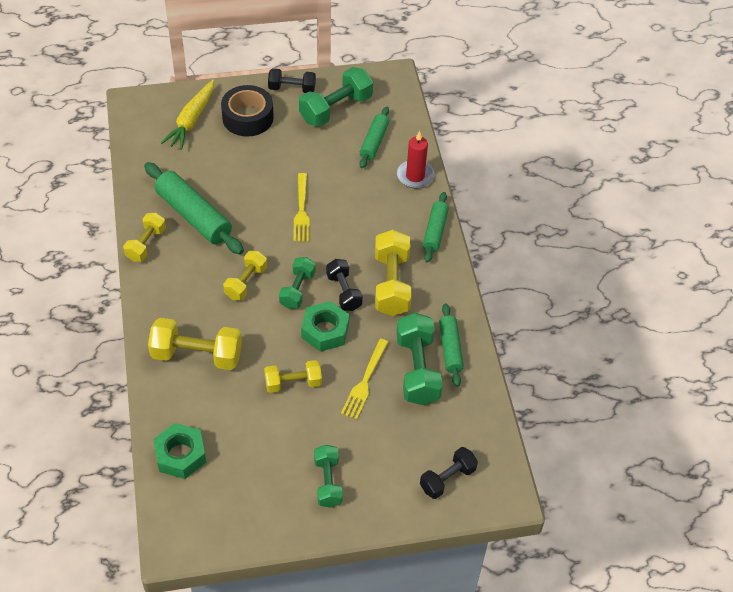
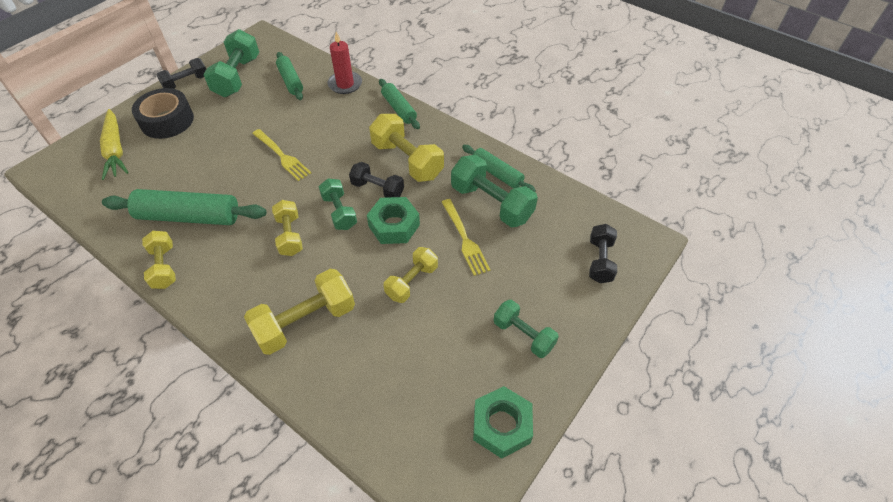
camera: 40 degrees left, 0 degrees up
(180, 455) = (379, 419): green nut -> green nut (501, 425)

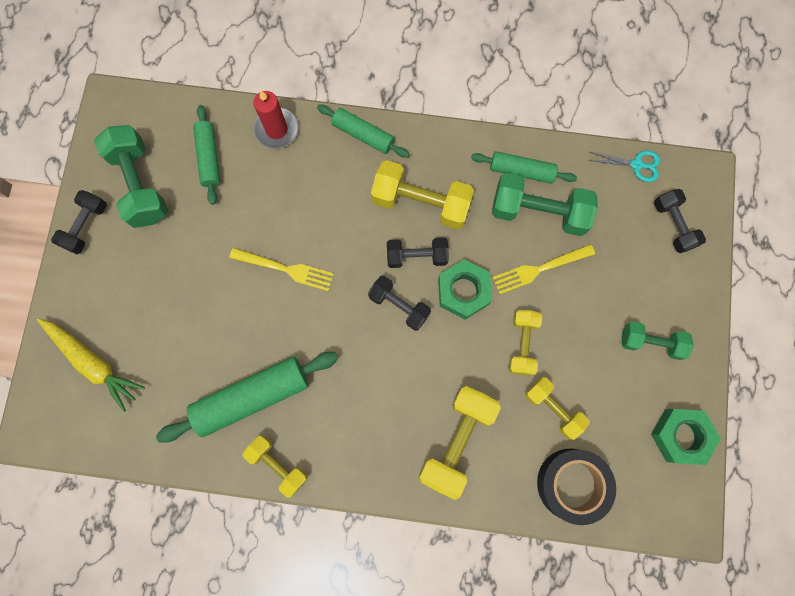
camera: 30 degrees left, 25 degrees up
(167, 121) = (115, 292): black tape -> black tape (572, 484)
(290, 81) = (209, 158): green rolling pin -> green rolling pin turned 45 degrees clockwise
(290, 235) = (371, 360): yellow dumbbell -> yellow dumbbell (553, 408)
(339, 212) = (399, 305): green dumbbell -> black dumbbell
(464, 239) = (539, 269): yellow fork -> yellow fork turned 120 degrees clockwise
(594, 208) = (636, 165): none -> turquoise scissors

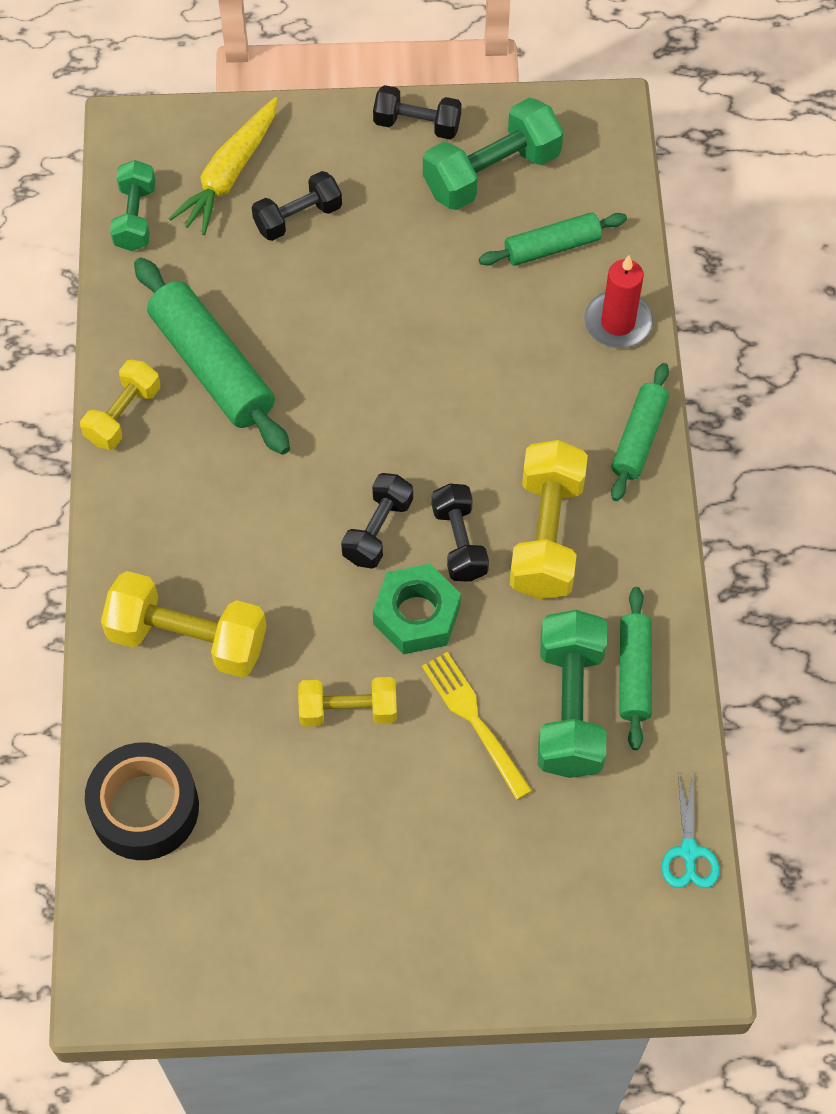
camera: 80 degrees right, 15 degrees down
(286, 269) = (404, 373): yellow fork -> none
(553, 408) = (255, 767): yellow dumbbell -> none
(650, 342) = (385, 904): green dumbbell -> green dumbbell (135, 217)
(673, 225) = (594, 922): black dumbbell -> black dumbbell (298, 217)
(680, 436) = (240, 965): green nut -> none

